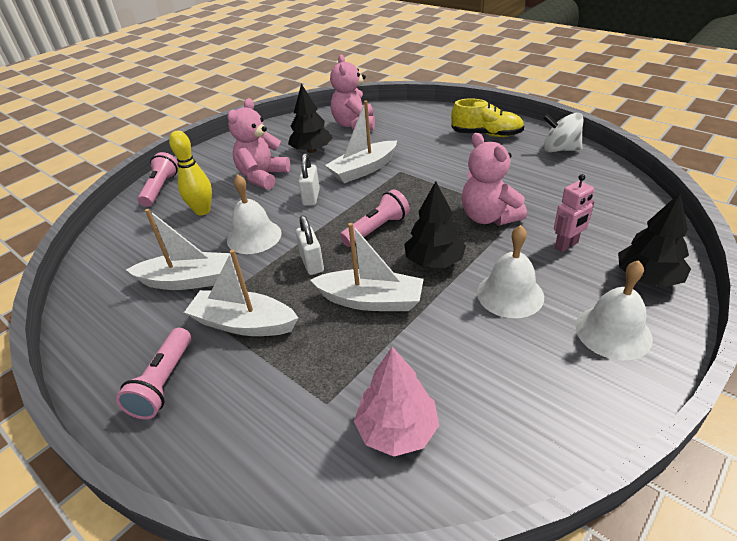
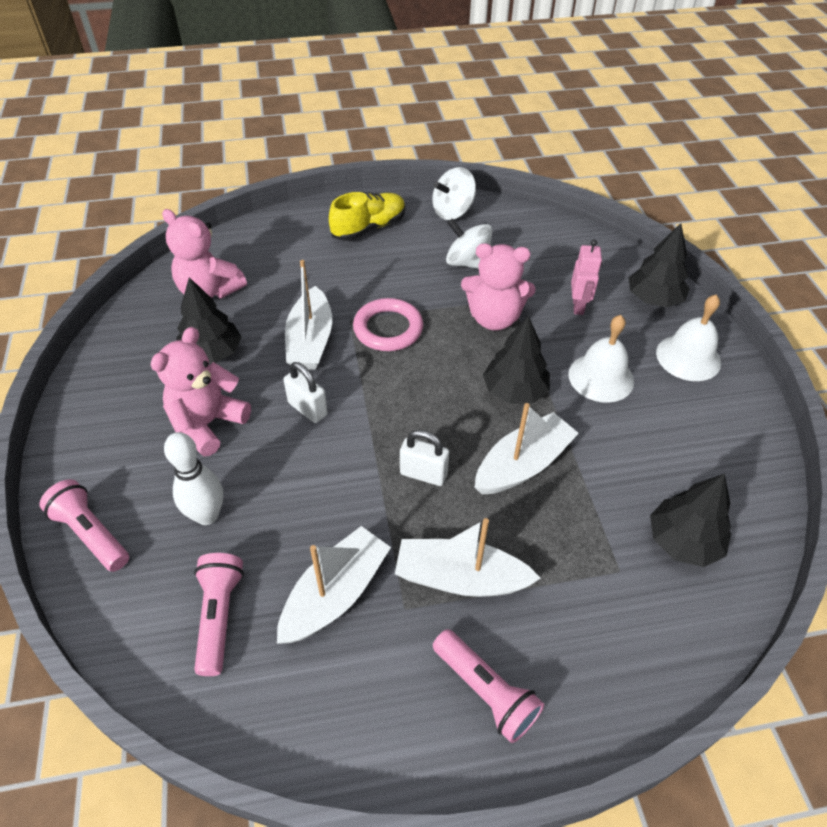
camera: 55 degrees left, 10 degrees up
(202, 211) = (207, 515): yellow bowling pin -> white bowling pin
(244, 323) = (460, 578): white boat -> white boat turned 45 degrees clockwise
(254, 236) = (321, 494): white bell -> none
(262, 177) = (208, 424): pink teddy bear -> pink teddy bear turned 60 degrees clockwise
(377, 229) = (424, 396): pink flashlight -> pink flashlight (219, 616)
(397, 430) = (683, 541): pink tree -> black tree
(413, 186) = (388, 329): none -> pink ring
(522, 180) = (467, 263): none -> white spinning top

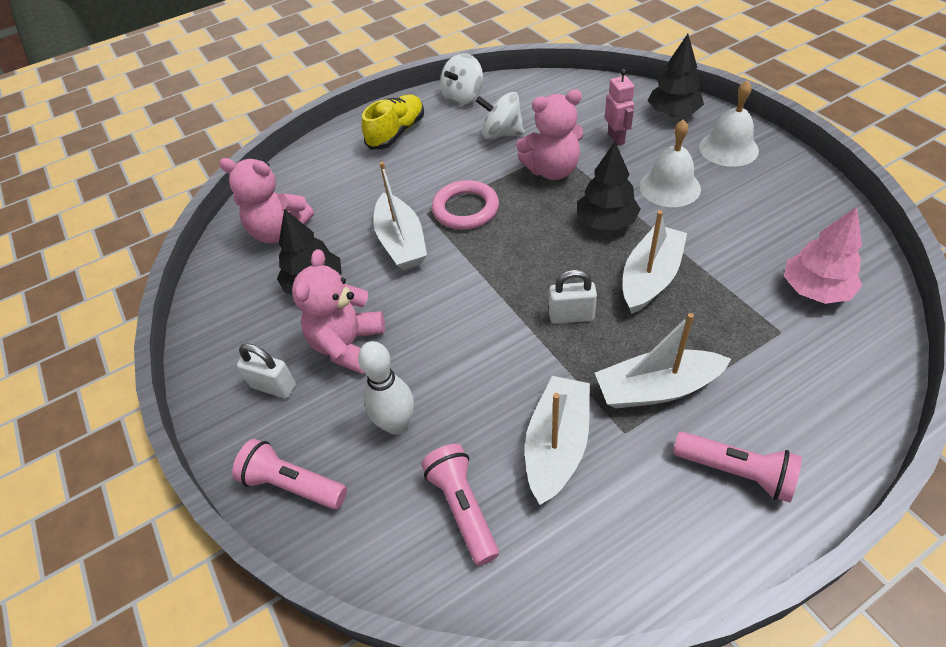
camera: 15 degrees left, 0 degrees up
(308, 409) = (434, 299): white padlock -> white padlock (273, 386)
(683, 541) = (815, 289): black tree -> pink tree

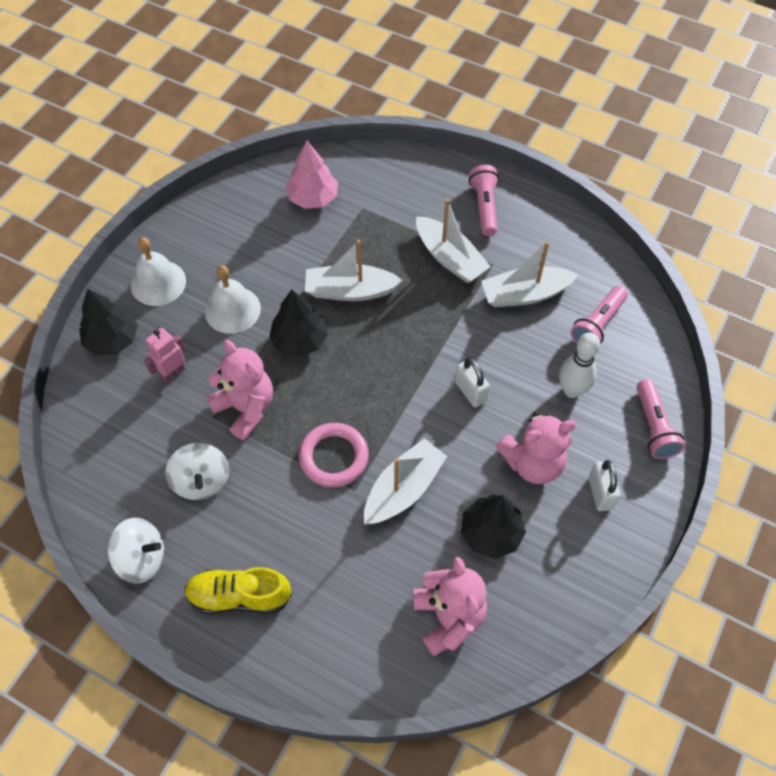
camera: 125 degrees left, 10 degrees up
(571, 316) = (415, 326): white padlock -> white padlock (470, 391)

